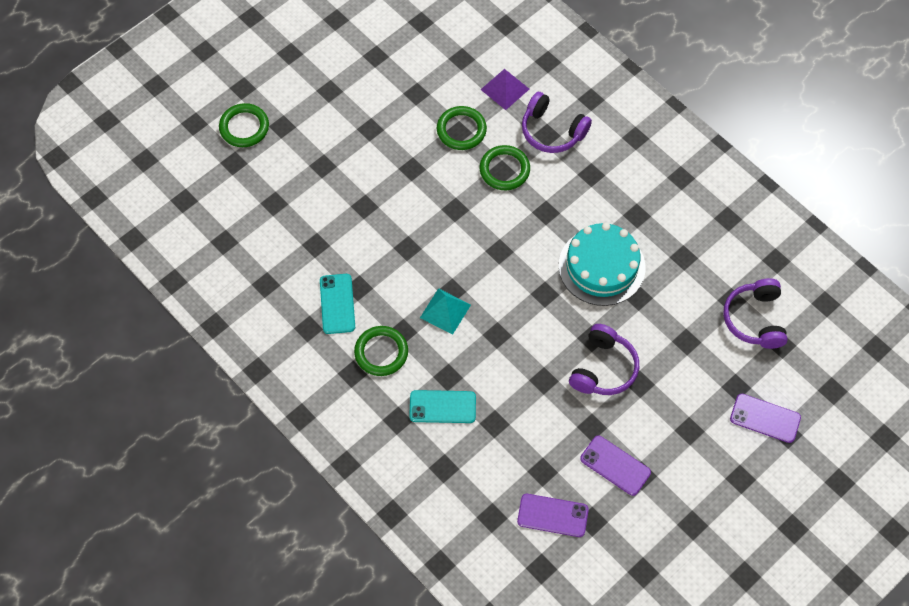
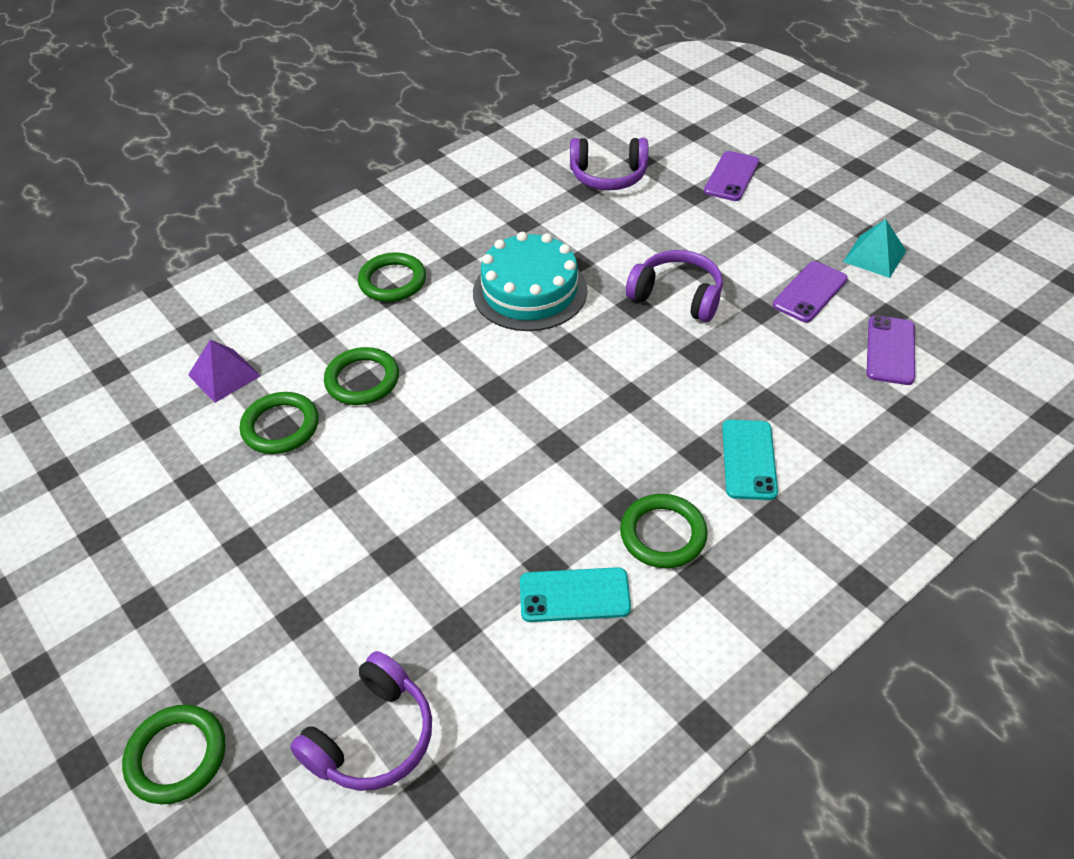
camera: 85 degrees left, 15 degrees down
(445, 311) = (591, 453): turquoise pyramid -> turquoise pyramid (874, 256)
(552, 131) = (311, 329): purple headphones -> purple headphones (372, 737)
(606, 174) = (392, 281): none -> green ring

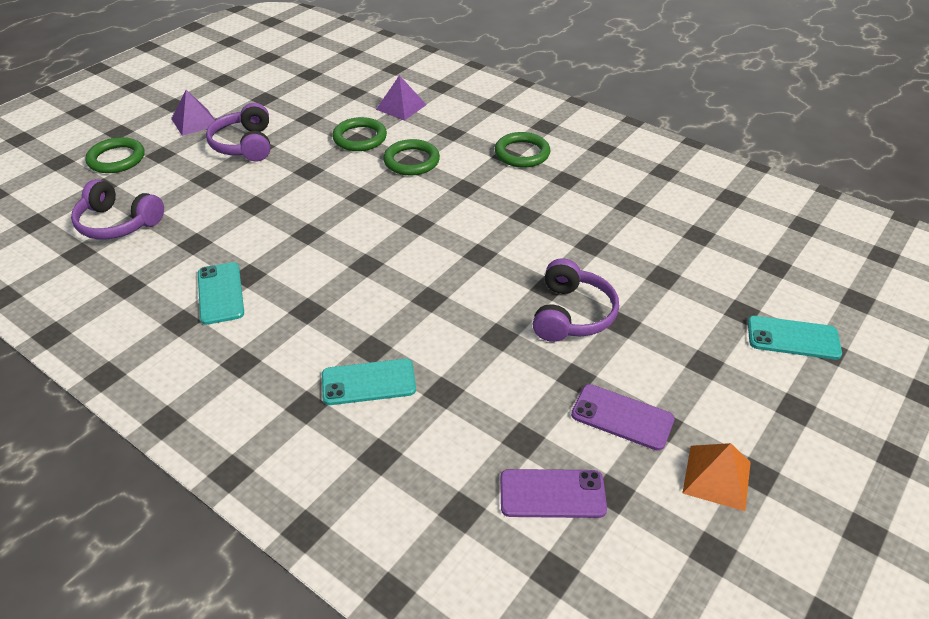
camera: 75 degrees right, 5 degrees down
(117, 636) = (195, 122): none -> purple pyramid
(530, 291) = (540, 223): turquoise cake -> none
(608, 176) = (732, 247): purple headphones -> purple headphones (244, 145)
(663, 534) = (280, 334): green ring -> none
(731, 177) = (793, 338): purple phone -> turquoise phone
(874, 256) = (717, 477): turquoise pyramid -> orange pyramid

